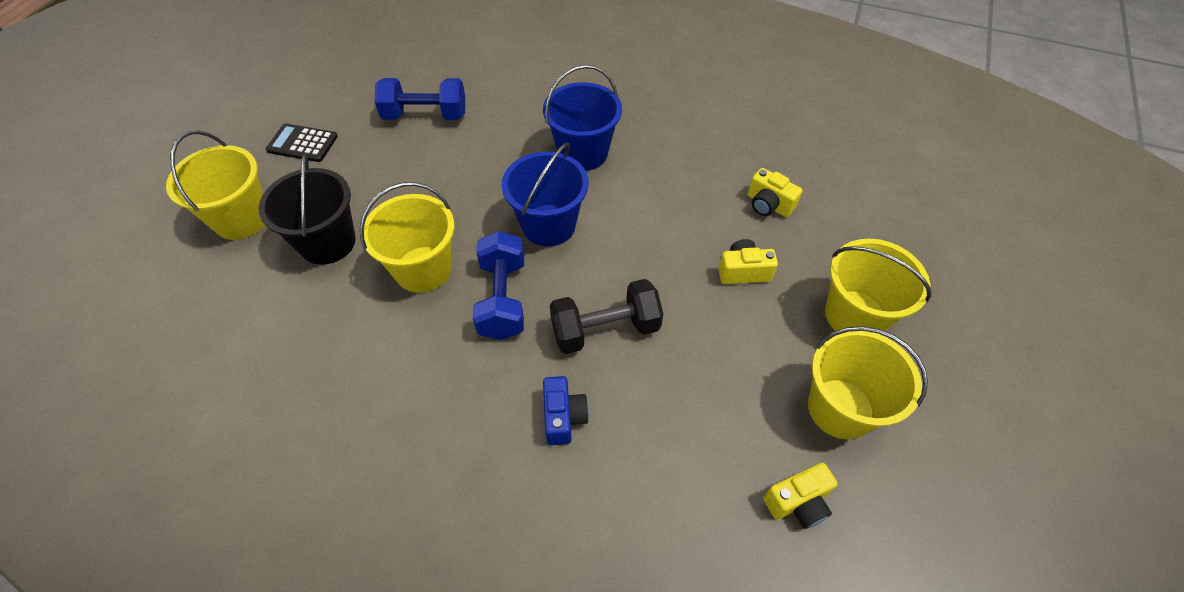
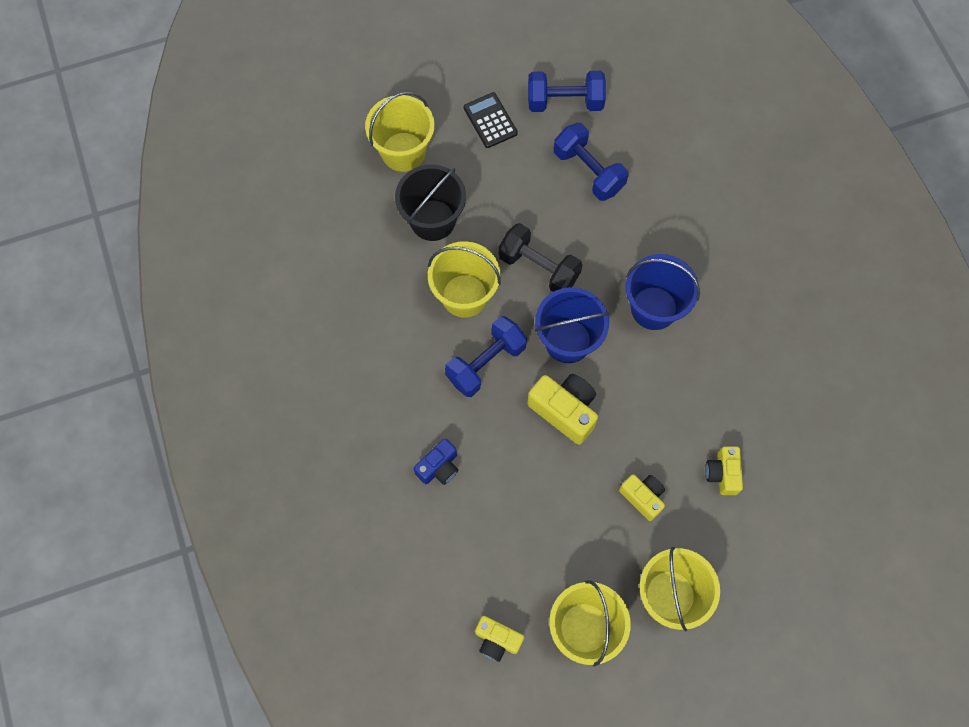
camera: 50 degrees right, 15 degrees up
(354, 91) = (565, 102): none -> blue dumbbell
(605, 330) = (518, 444): black dumbbell -> black dumbbell (538, 268)
(609, 271) = (564, 410): none -> yellow camera

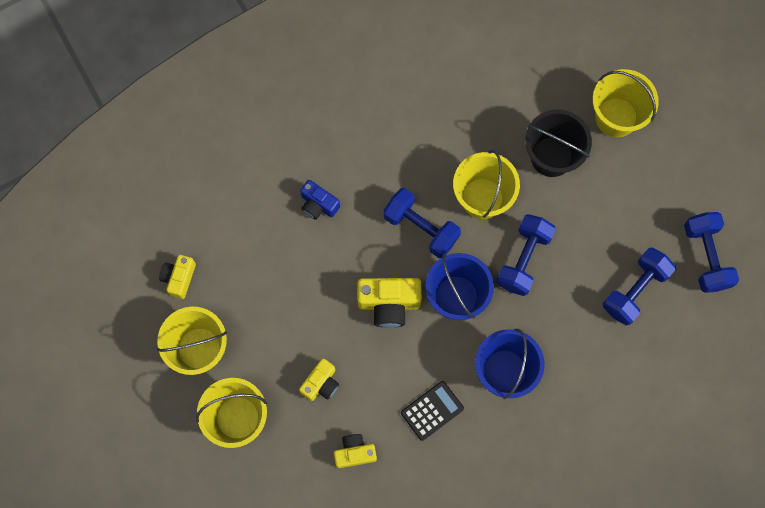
camera: 80 degrees right, 5 degrees up
(490, 120) = (668, 190): black calculator -> black calculator (432, 410)
(538, 268) = (523, 259): black dumbbell -> blue dumbbell
(564, 410) = (389, 304): yellow camera -> yellow camera turned 60 degrees clockwise

